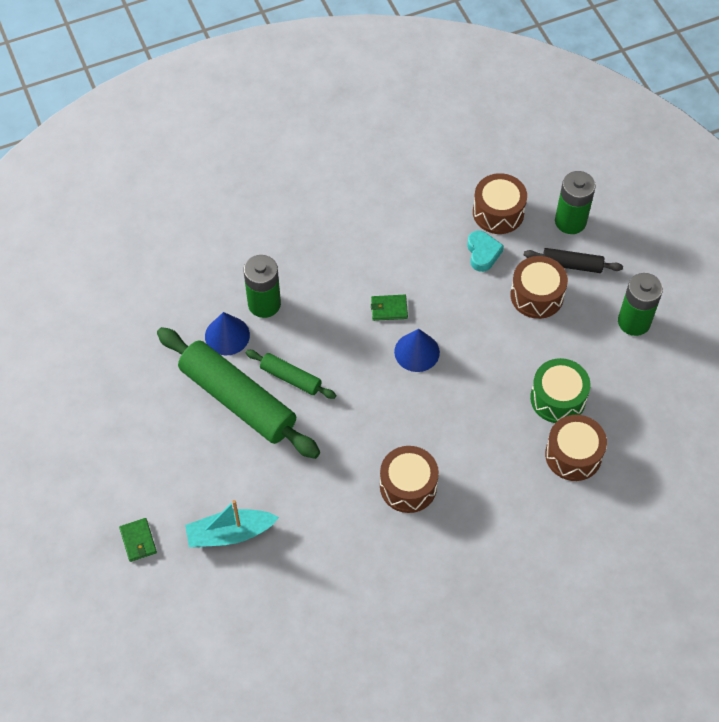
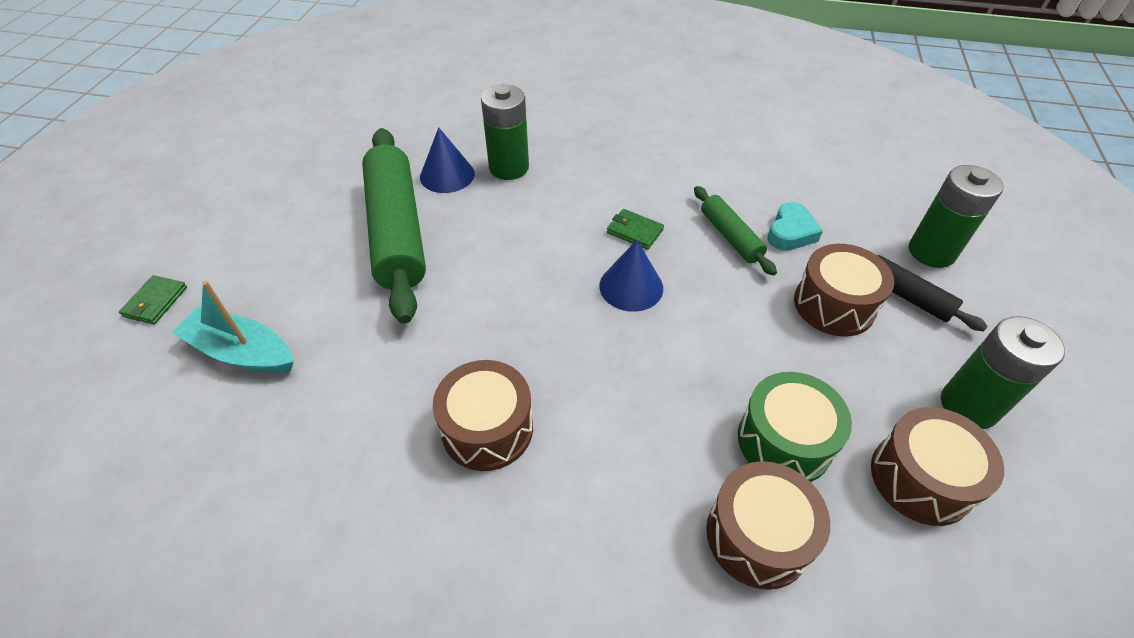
camera: 35 degrees right, 10 degrees down
(291, 378) = (469, 240): green rolling pin -> green rolling pin (730, 236)
(498, 212) = (838, 205): brown drum -> brown drum (921, 478)

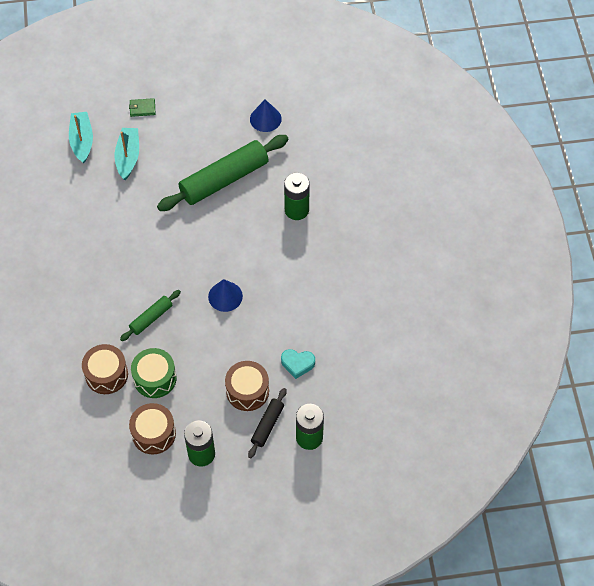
camera: 70 degrees right, 10 degrees up
(132, 424) = (82, 141): none -> turquoise boat
(447, 175) = (277, 183): blue cone -> blue cone (265, 119)
(487, 428) = (122, 264): brown drum -> none
(634, 231) = (267, 287): green wallet -> none
(730, 236) = (282, 334): green rolling pin -> green rolling pin (151, 318)

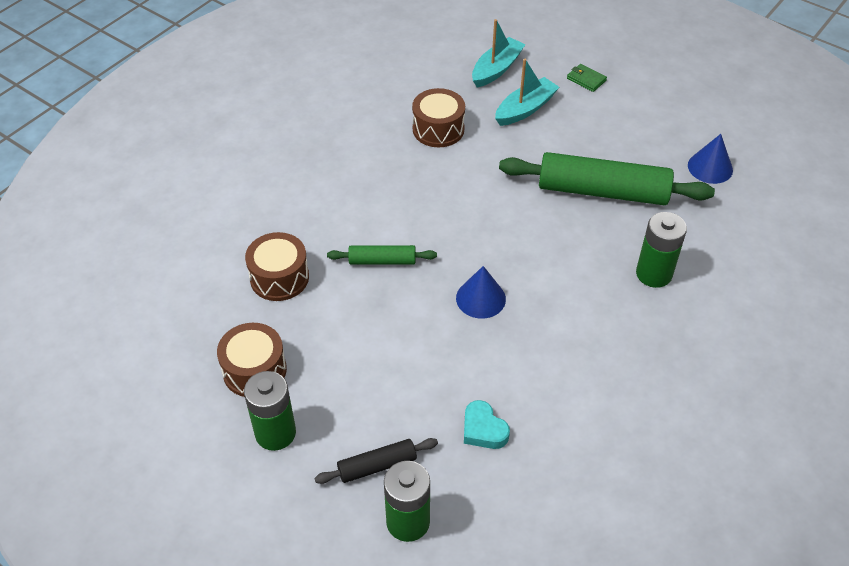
camera: 45 degrees right, 10 degrees down
(155, 378) = (319, 319): green drum -> none
(247, 391) = (396, 411): brown drum -> brown drum (438, 129)

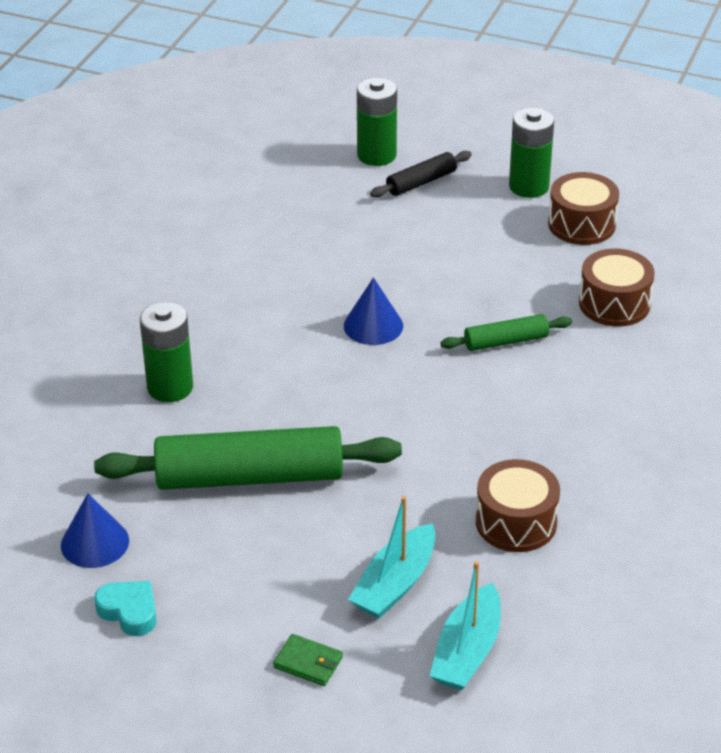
camera: 165 degrees right, 10 degrees down
(483, 429) = (331, 221): turquoise heart -> turquoise heart (129, 611)

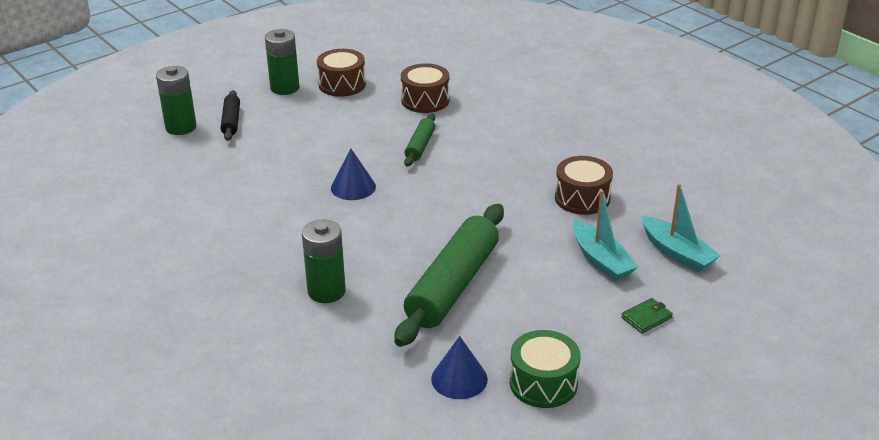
camera: 60 degrees left, 5 degrees down
(129, 611) = (543, 383): turquoise heart -> green drum

